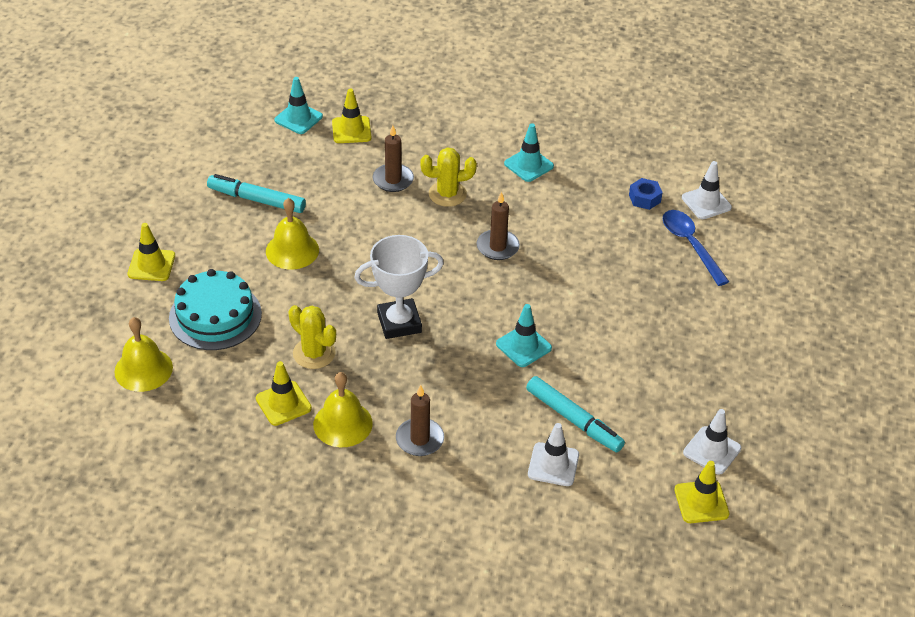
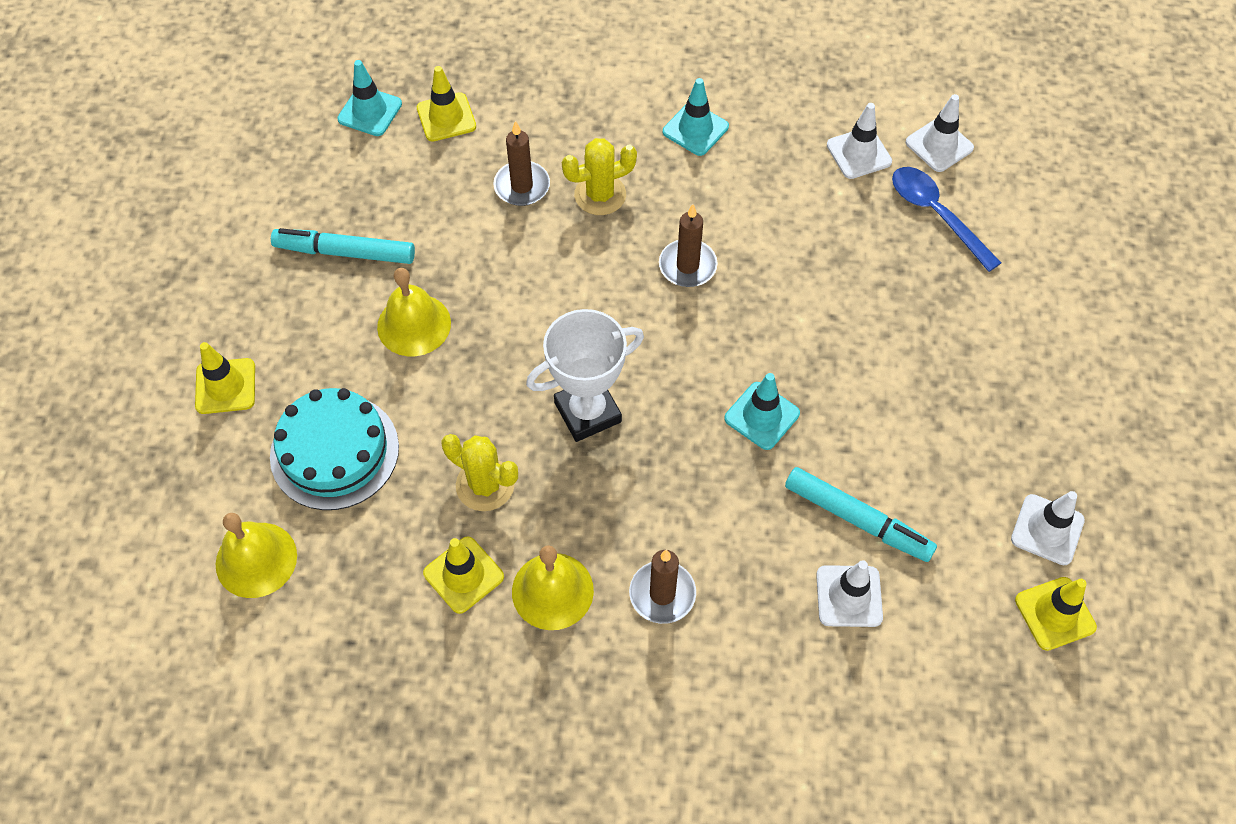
camera: 10 degrees left, 15 degrees up
(644, 198) = (859, 153): blue nut -> white traffic cone

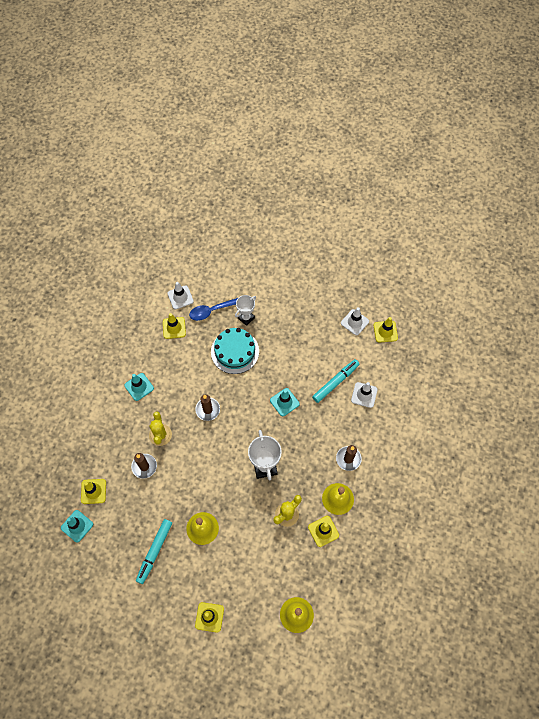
camera: 75 degrees left, 5 degrees up
(334, 451) = (255, 573): turquoise cake -> turquoise cake (235, 351)
(859, 153) = (174, 328): white traffic cone -> yellow traffic cone
(946, 284) = (246, 318): none -> white trophy

